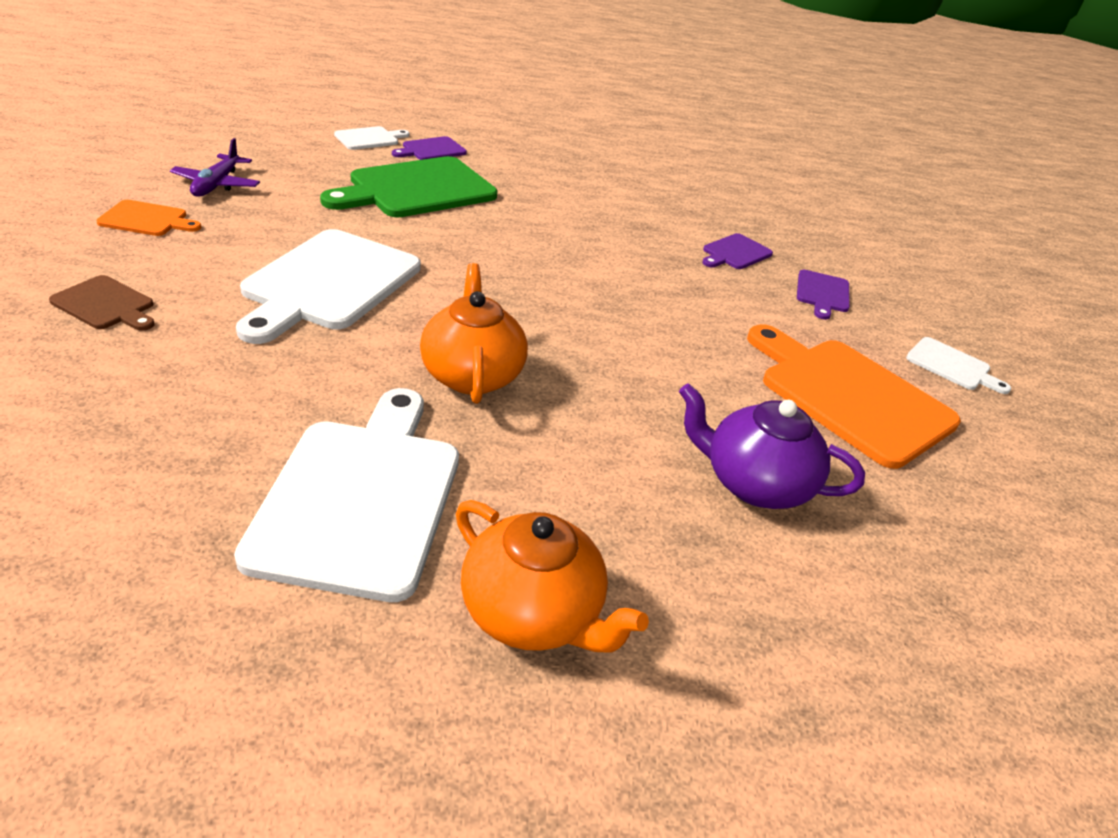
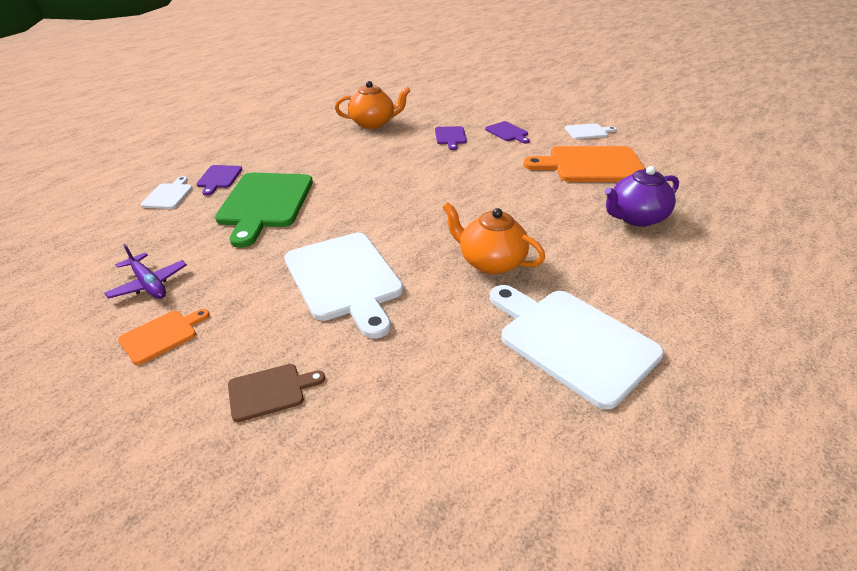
camera: 45 degrees left, 0 degrees up
(533, 613) = (689, 317): orange teapot -> orange teapot (373, 123)

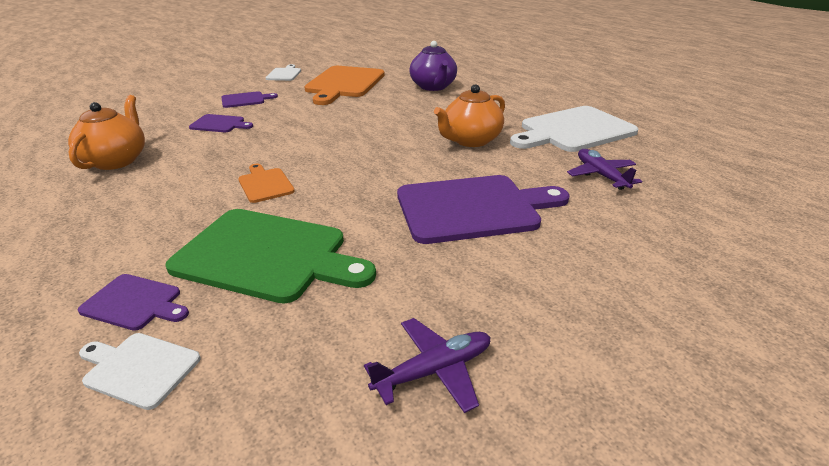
camera: 75 degrees left, 5 degrees down
(162, 335) = (558, 345): orange cutting board -> orange cutting board (265, 184)
(270, 391) = (644, 260): brown cutting board -> none
(345, 279) = (473, 208): white cutting board -> purple cutting board
(444, 365) = (601, 175): none -> purple plane

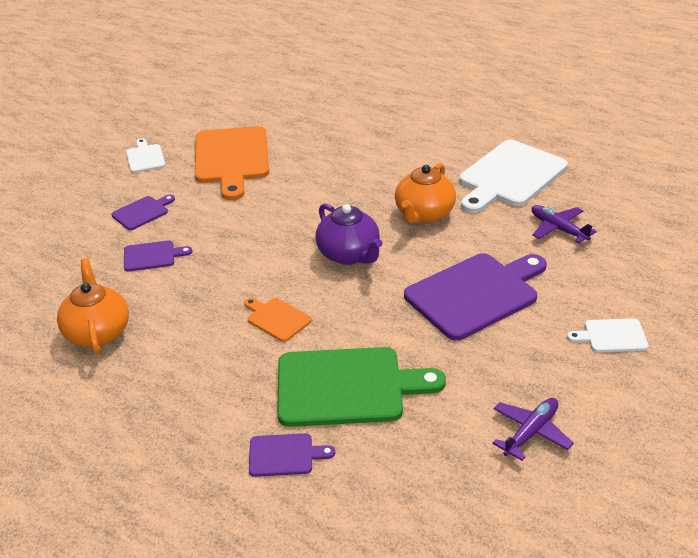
camera: 20 degrees left, 5 degrees up
(139, 368) = (340, 494): white cutting board -> white cutting board (612, 336)
(433, 87) = (334, 141): purple teapot -> purple teapot (349, 255)

